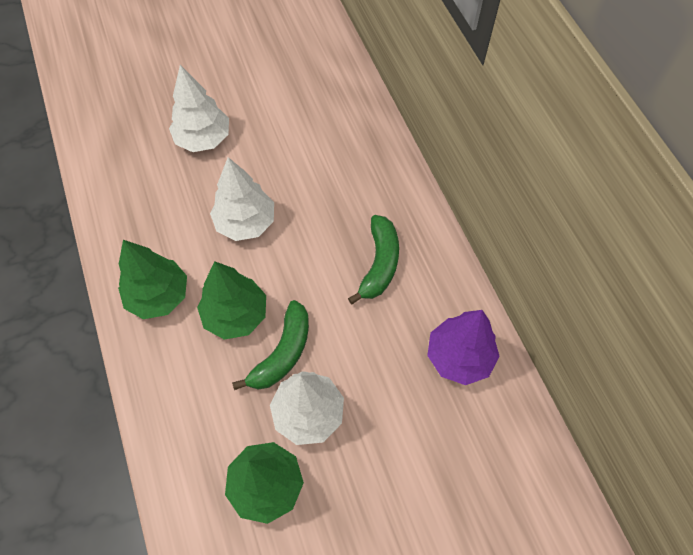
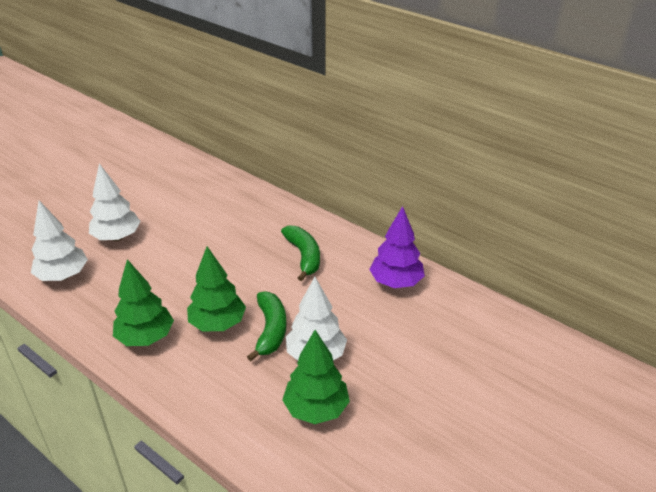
camera: 30 degrees left, 25 degrees down
(246, 223) = (186, 271): white tree -> white tree (63, 276)

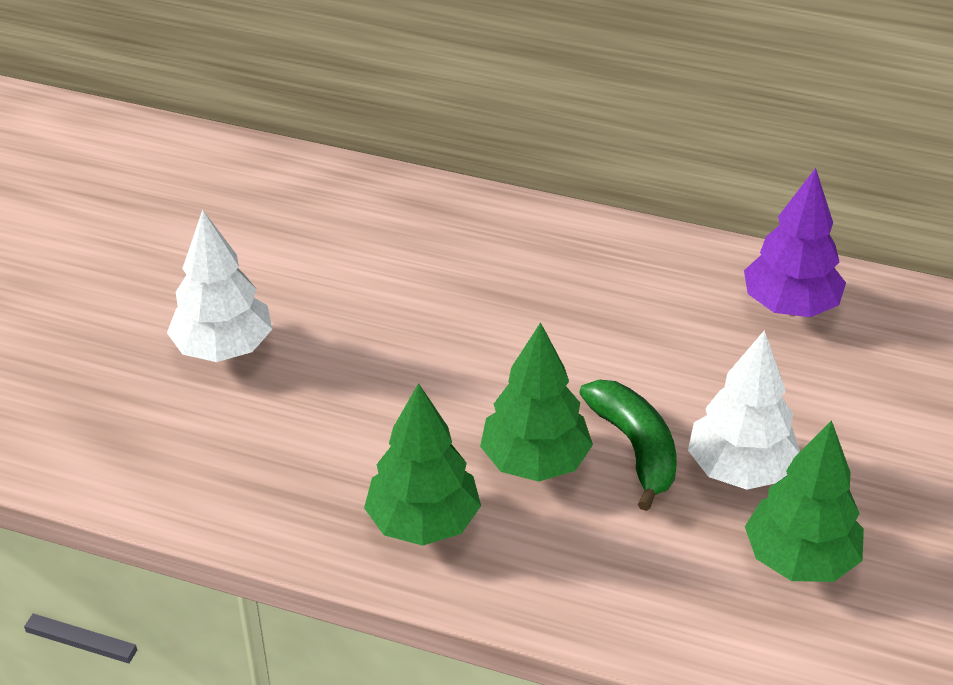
camera: 20 degrees left, 5 degrees up
(63, 276) = (175, 451): white tree -> none
(304, 256) = (602, 298): green banana -> none

